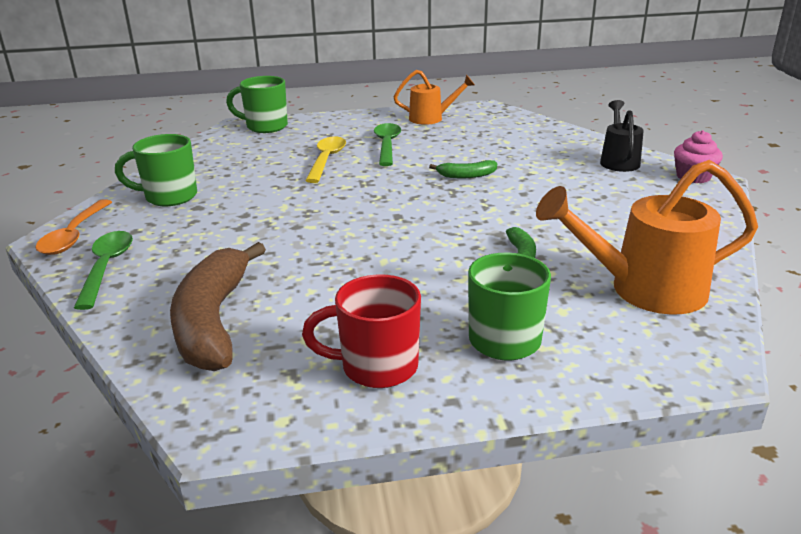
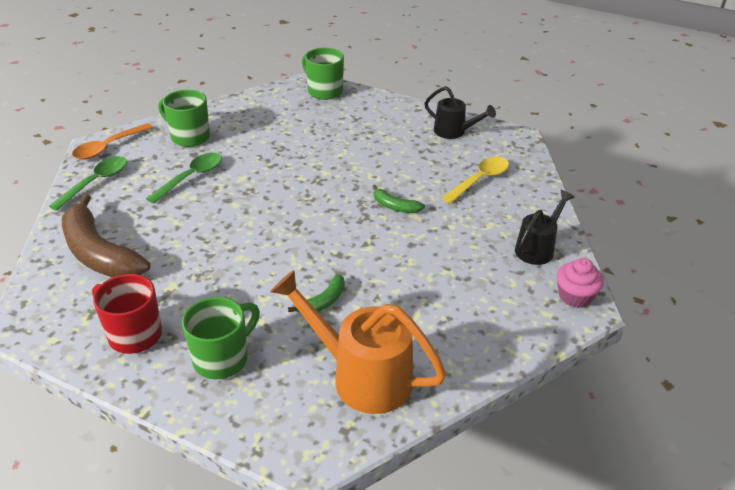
camera: 35 degrees right, 10 degrees up
(213, 321) = (99, 253): brown banana -> brown banana turned 75 degrees counterclockwise
(326, 160) = (321, 145): yellow spoon -> yellow spoon (480, 180)
(387, 145) = (381, 148): green spoon -> green spoon (191, 177)
(431, 118) = (454, 132): orange watering can -> black watering can

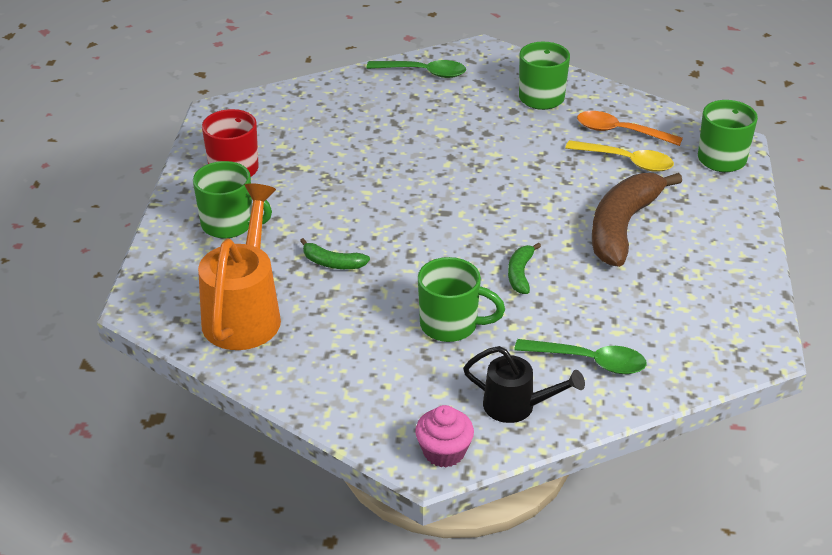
camera: 70 degrees right, 0 degrees up
(99, 253) = (325, 113): brown banana -> brown banana (623, 227)
(108, 147) = (484, 58): orange spoon -> orange spoon (620, 132)
(191, 177) = (472, 123): green spoon -> green spoon (589, 361)
(437, 256) = (451, 325): none -> green mug
(454, 132) = (722, 288): black watering can -> none
(480, 180) = (626, 332): yellow spoon -> yellow spoon (627, 161)

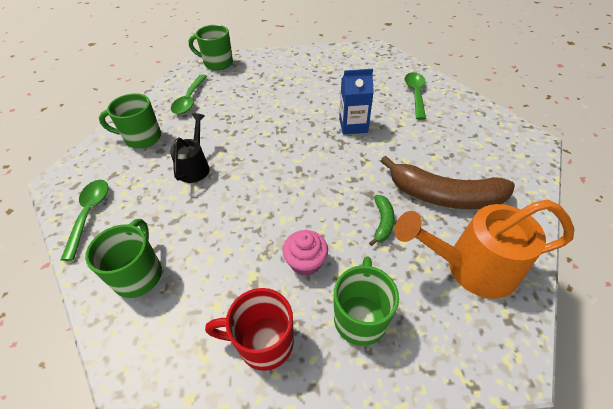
camera: 100 degrees left, 10 degrees up
(444, 452) = (521, 136): pink cupcake -> pink cupcake (305, 262)
(451, 325) = (417, 148): green mug -> green mug (139, 274)
(516, 406) = (467, 114): black watering can -> black watering can (195, 167)
(520, 274) = (353, 125): green banana -> blue carton
(620, 132) = (189, 100): orange spoon -> green spoon
(623, 227) = (293, 92): brown banana -> brown banana (444, 196)
(627, 161) = (224, 95): yellow spoon -> none

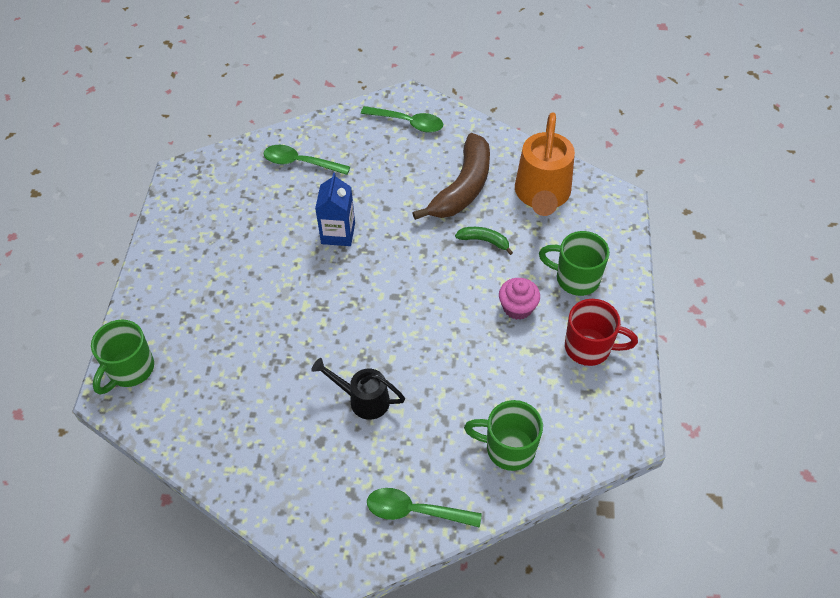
camera: 80 degrees left, 5 degrees up
(142, 138) = (287, 466): green mug -> none
(189, 100) = (217, 408): green spoon -> green spoon (408, 123)
(263, 342) = (589, 348): red mug -> red mug turned 90 degrees counterclockwise

